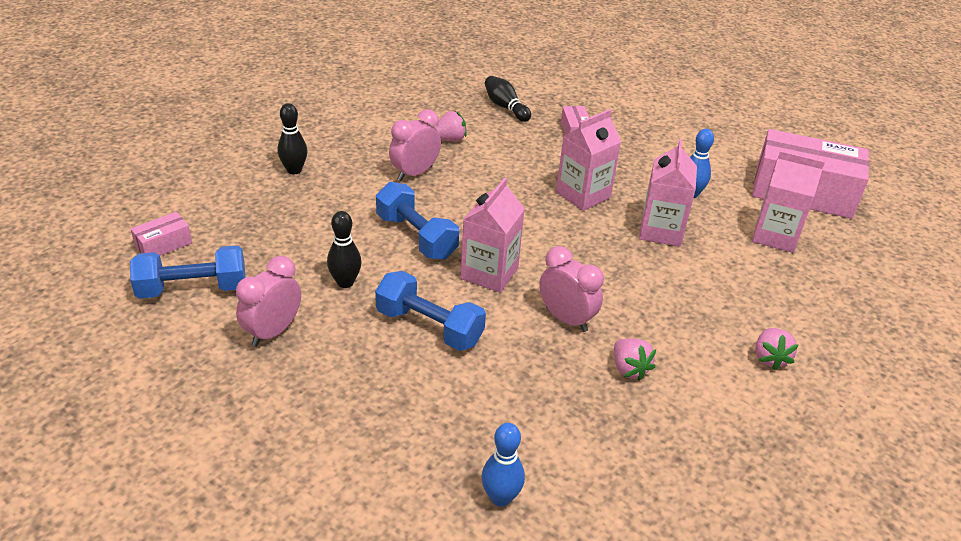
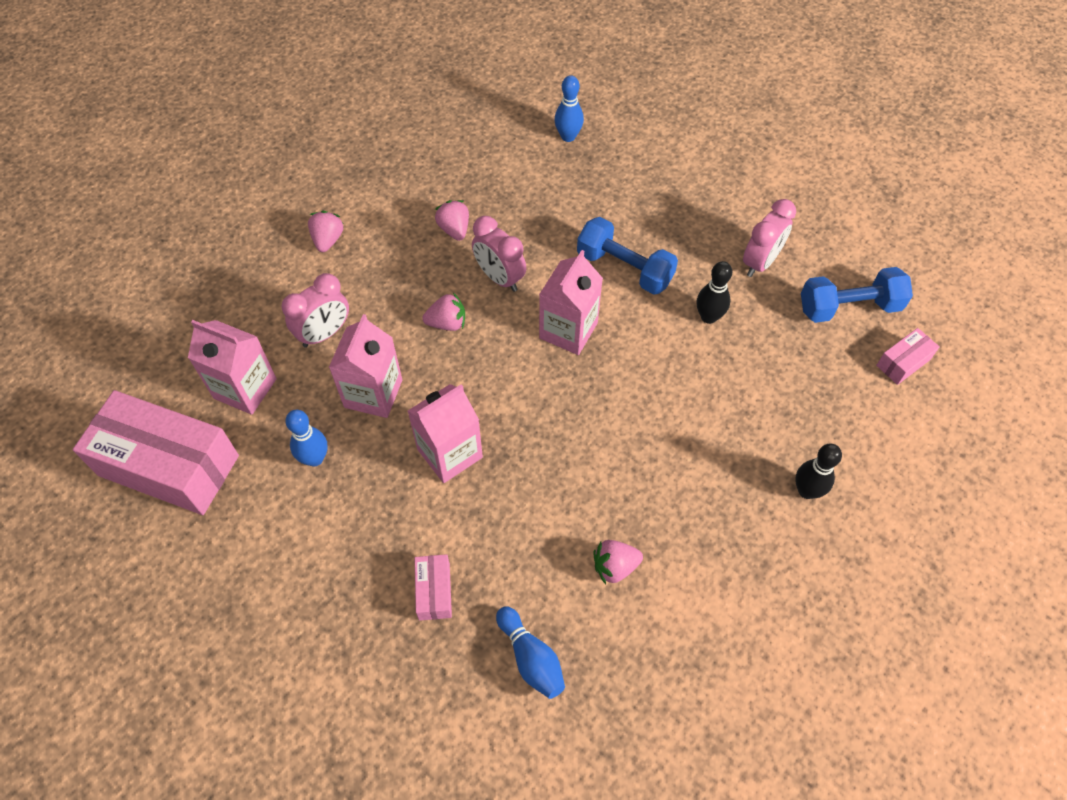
camera: 175 degrees left, 20 degrees up
(415, 173) = (656, 489): pink clock -> pink clock (324, 333)
(416, 237) = (645, 379): blue dumbbell -> none
(505, 107) = (531, 658): black bowling pin -> blue bowling pin
(611, 280) = (447, 323): none -> pink strawberry

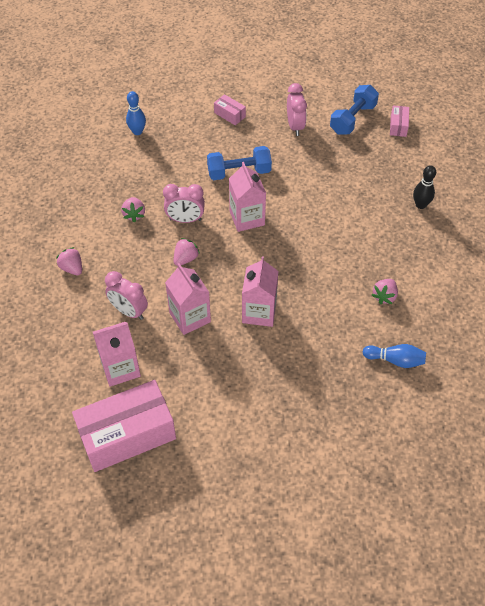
camera: 45 degrees left, 5 degrees down
(314, 458) = (198, 368): blue bowling pin -> none
(324, 333) = (129, 311): pink clock -> pink clock turned 120 degrees clockwise
(434, 591) = (324, 372): pink box -> pink box (229, 115)
(454, 229) = (134, 215): pink strawberry -> pink strawberry turned 120 degrees counterclockwise
(708, 317) = (301, 166): black bowling pin -> none

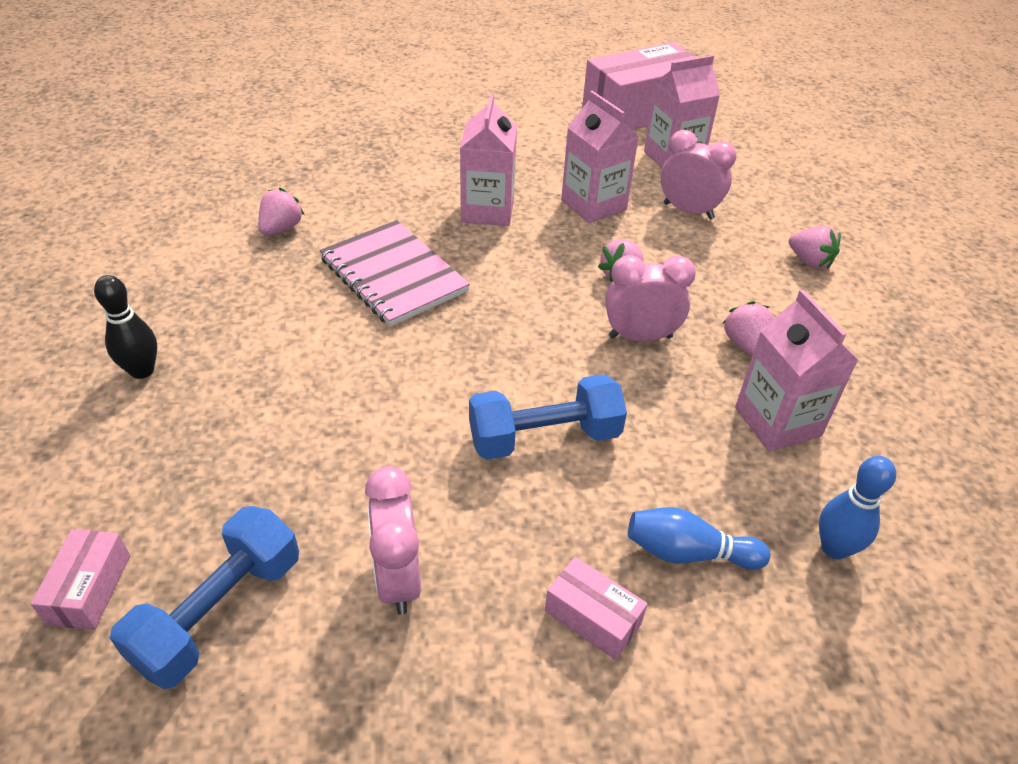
camera: 175 degrees right, 10 degrees down
(247, 218) = (517, 341): pink carton -> pink carton (777, 421)
(312, 260) = (393, 275): none -> pink notebook
(395, 360) = (292, 164): blue bowling pin -> blue bowling pin (688, 553)

